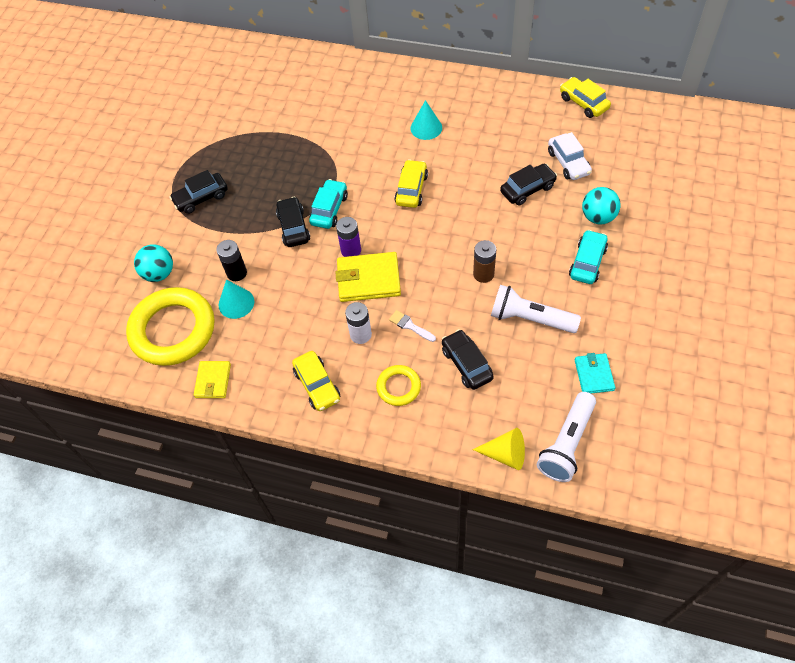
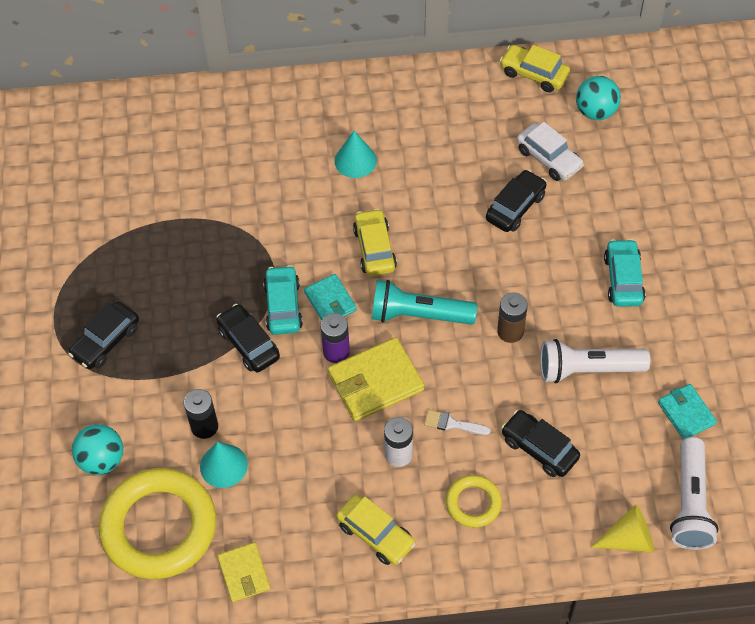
camera: 25 degrees left, 0 degrees up
(363, 216) = (330, 301): none -> turquoise wallet
(421, 243) = (418, 315): none -> turquoise flashlight
(598, 217) = (612, 219): turquoise ball -> turquoise ball (595, 111)

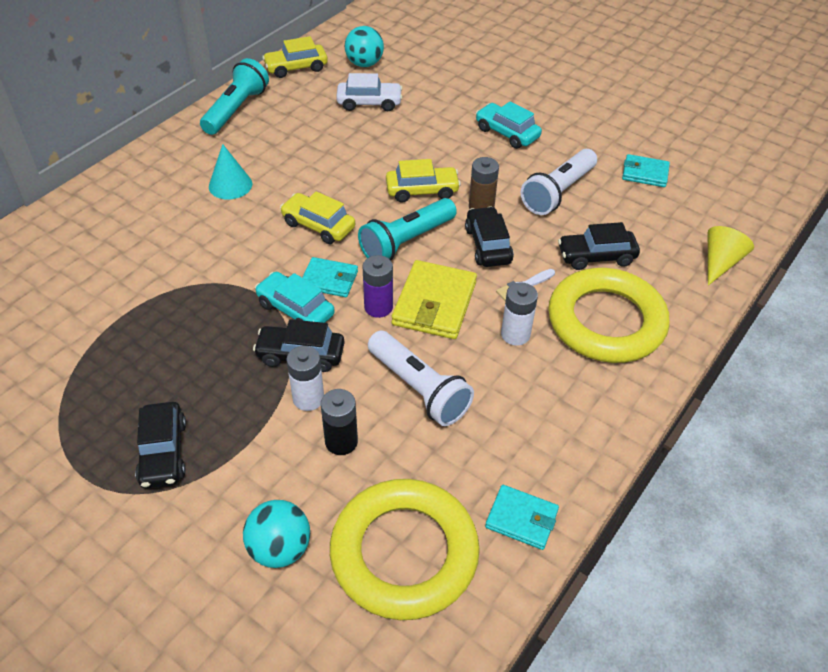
camera: 50 degrees left, 10 degrees down
(219, 379) = (308, 398): none -> white battery
(223, 465) = (396, 456): turquoise cone -> none
(244, 573) = (521, 519): yellow wallet -> turquoise wallet
(376, 534) = (574, 398): yellow car -> yellow car (422, 191)
(438, 86) = (236, 110): none -> turquoise flashlight
(473, 503) = (606, 321): yellow ring -> yellow ring, size x2.08
(515, 207) = (384, 140): black car -> black car (487, 245)
(690, 503) = (719, 216): white flashlight -> white flashlight (419, 388)

